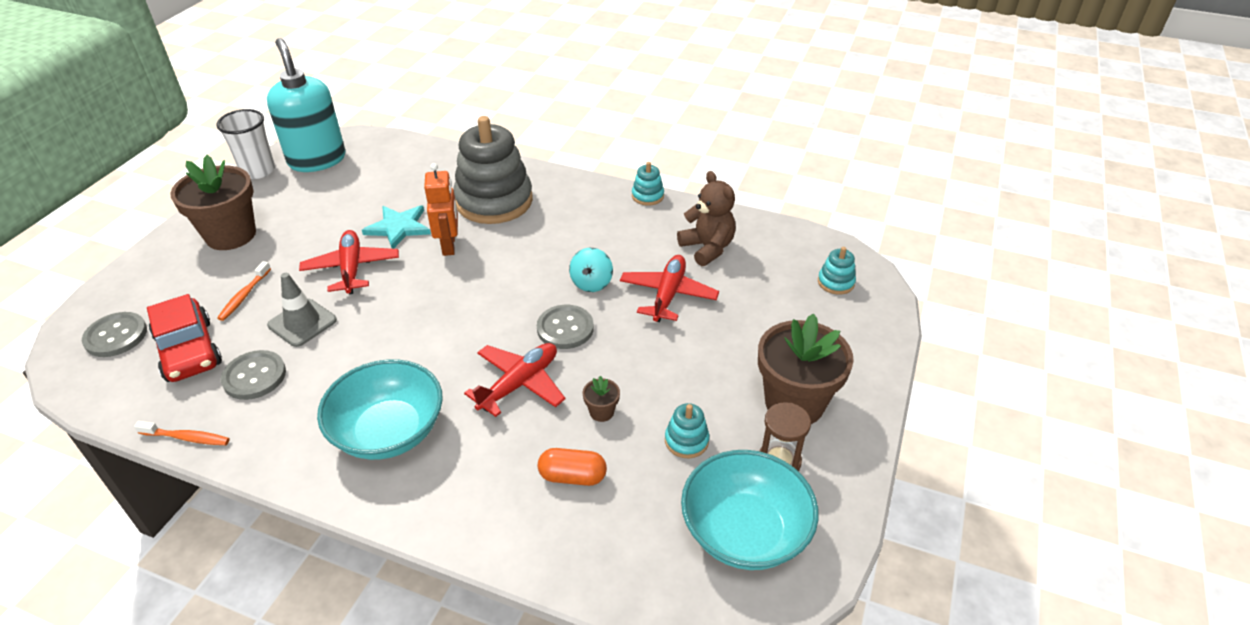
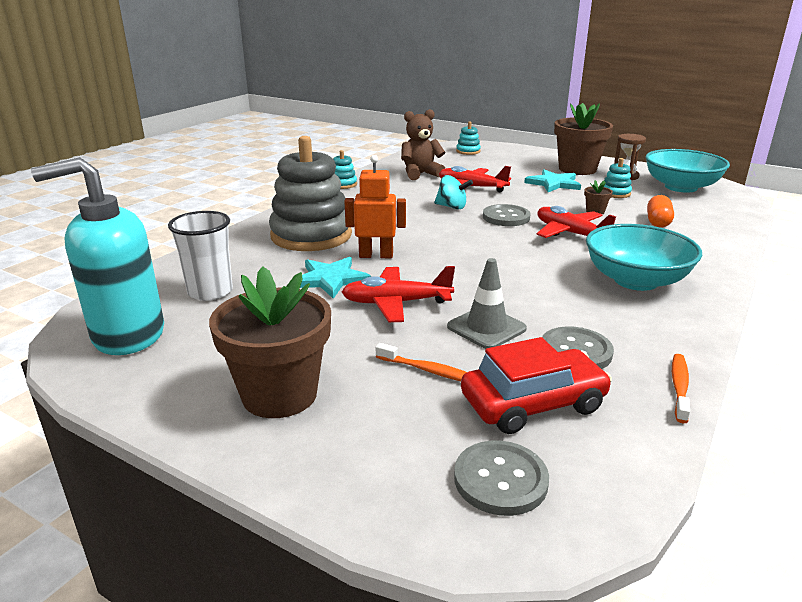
camera: 80 degrees left, 15 degrees down
(258, 171) = (109, 384): white cup -> white cup (210, 292)
(711, 373) = (553, 183): none -> turquoise star

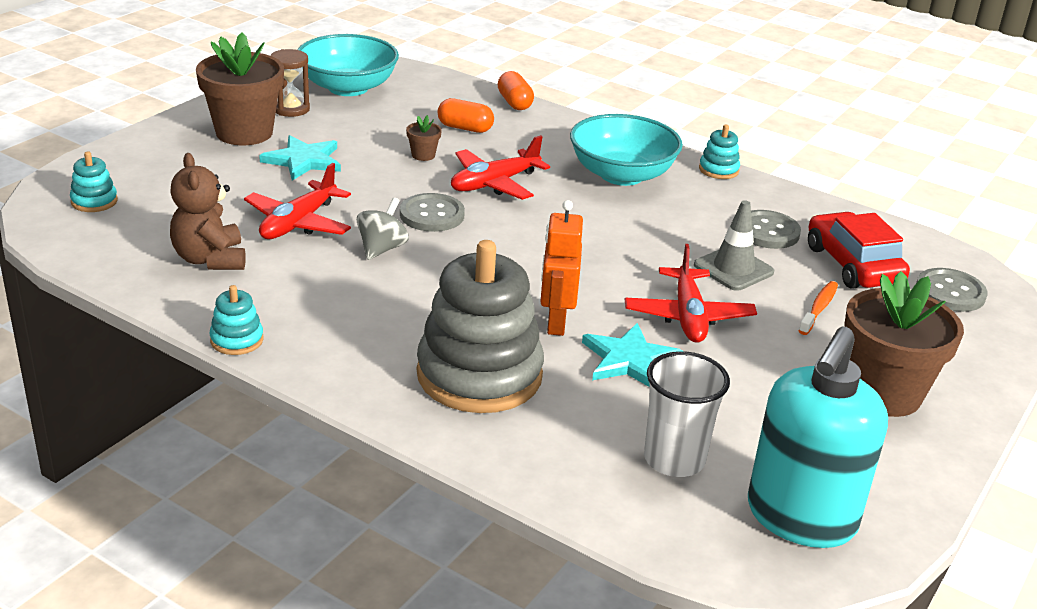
camera: 90 degrees left, 5 degrees up
(128, 335) = (800, 518): turquoise soap dispenser -> turquoise soap dispenser turned 45 degrees clockwise
(452, 207) = (382, 249): turquoise spinning top -> grey spinning top
(615, 193) = (358, 129): turquoise stacking toy -> turquoise stacking toy (718, 170)
(679, 387) = (810, 200): orange toothbrush -> none
(733, 237) = (514, 103): none -> orange capsule

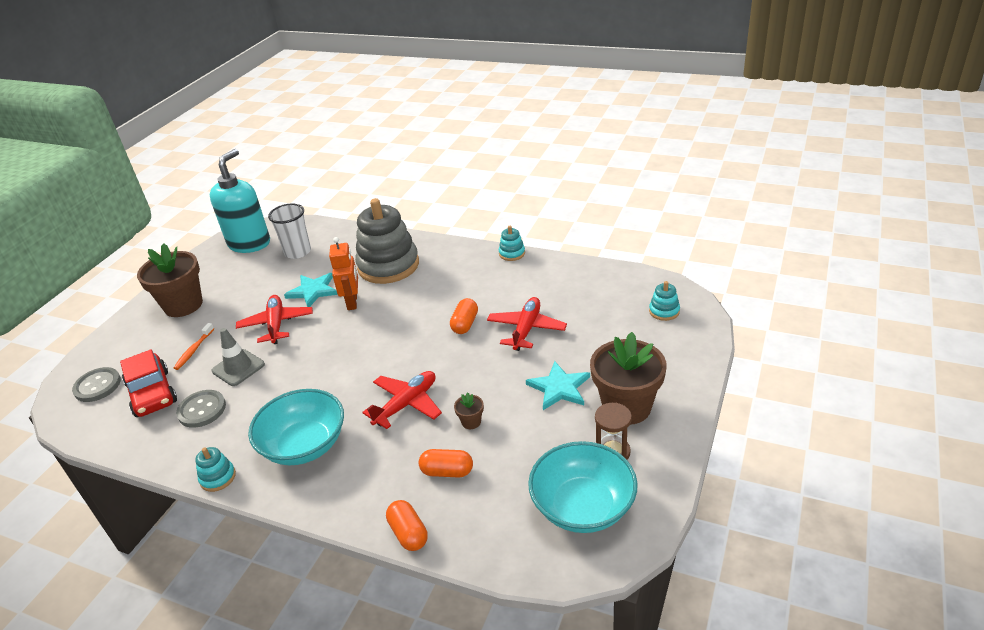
camera: 175 degrees right, 5 degrees up
(210, 259) = (559, 291): brown teddy bear -> none
(382, 249) = (465, 324): grey spinning top -> orange capsule
(432, 215) = (443, 360): grey button -> none

